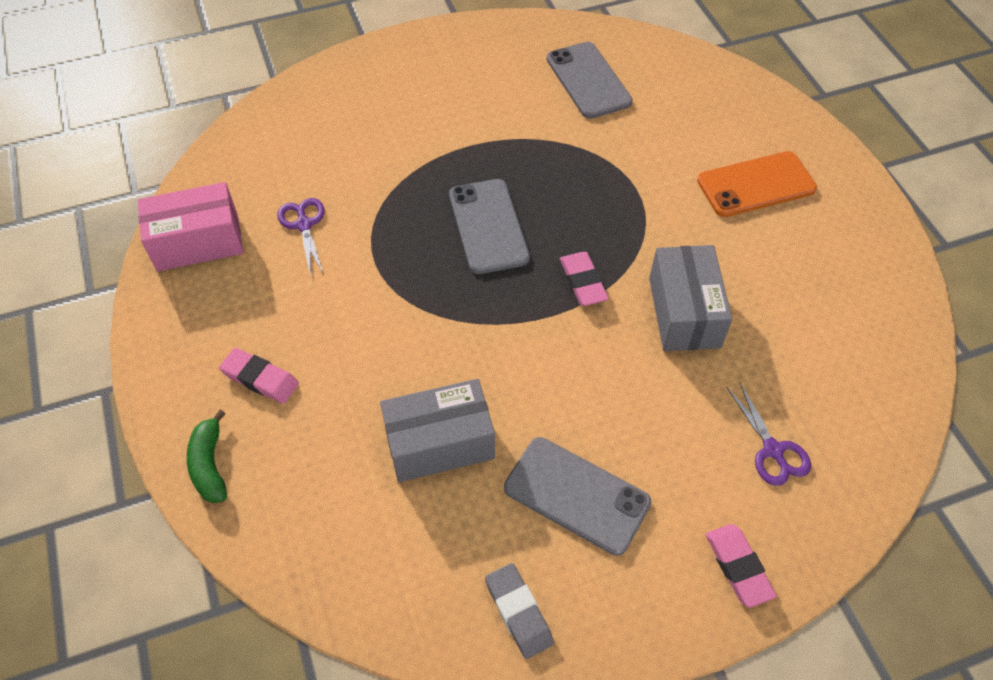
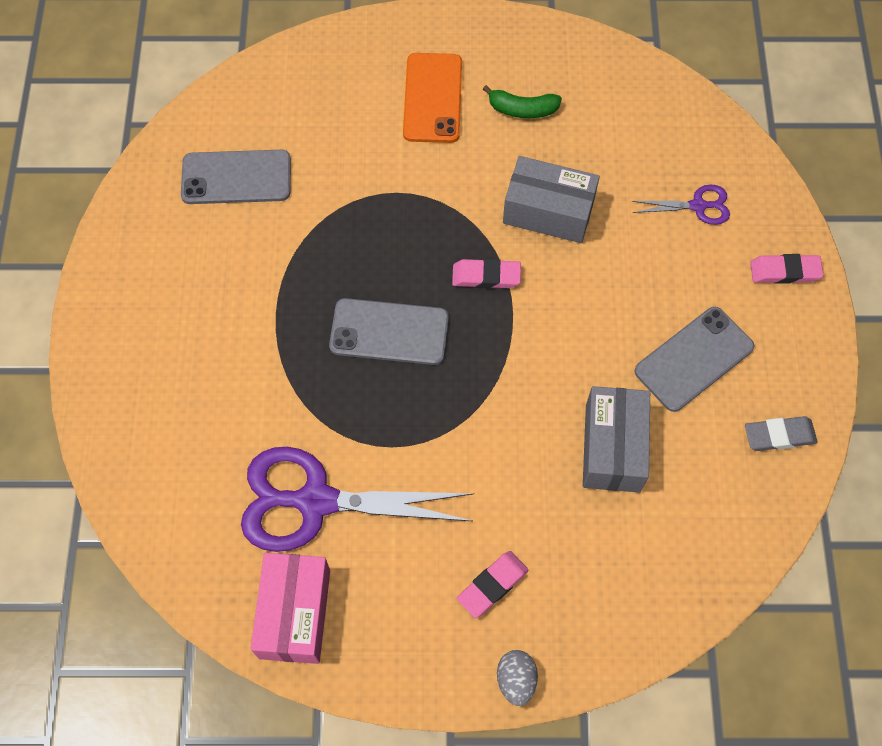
camera: 70 degrees left, 10 degrees up
(170, 424) = (516, 680): none -> grey egg
(210, 465) = (572, 650): green banana -> green banana (522, 109)
(304, 225) = (316, 501): purple scissors -> purple scissors, size x2.12

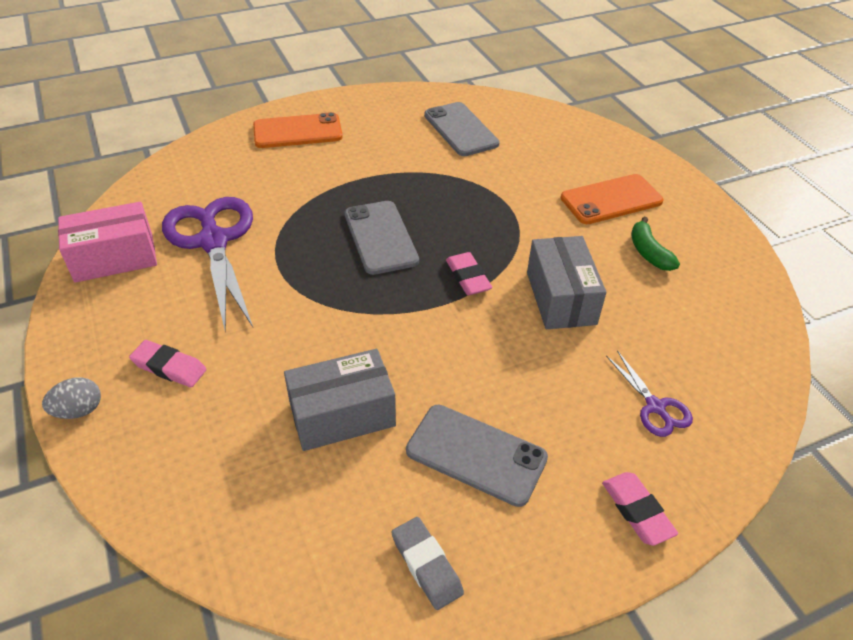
camera: 65 degrees right, 20 degrees down
(143, 353) = (297, 131): none -> orange phone

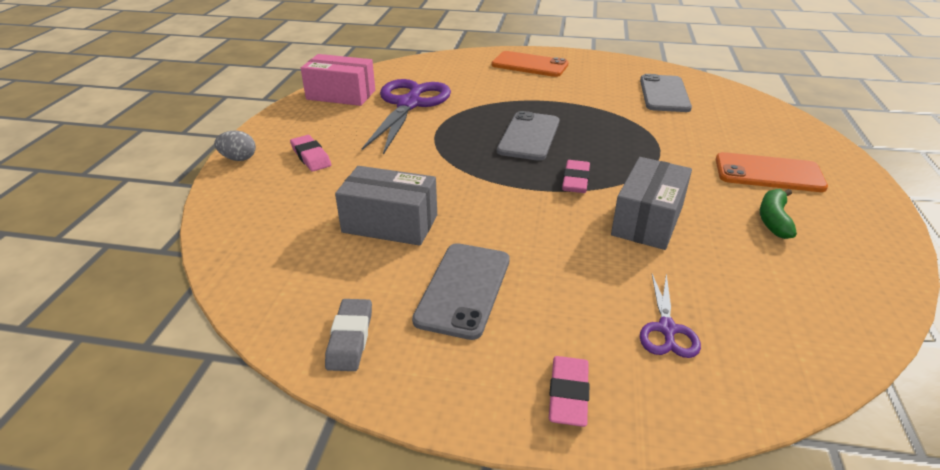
camera: 35 degrees right, 10 degrees down
(476, 454) = (463, 289): grey phone -> grey phone turned 45 degrees clockwise

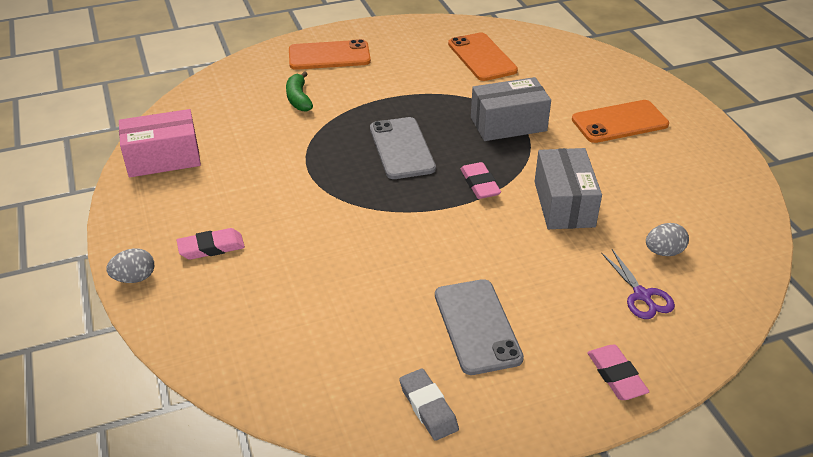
camera: 30 degrees left, 5 degrees up
(311, 157) = (211, 247): pink eraser -> pink eraser turned 45 degrees counterclockwise
(390, 223) = (361, 290): grey box -> grey box (508, 124)
(409, 104) = (251, 147): purple scissors -> none
(664, 94) = (482, 57): grey phone -> orange phone
(728, 298) = (663, 252): none -> grey egg
(773, 220) = (650, 168): green banana -> green banana (298, 99)

